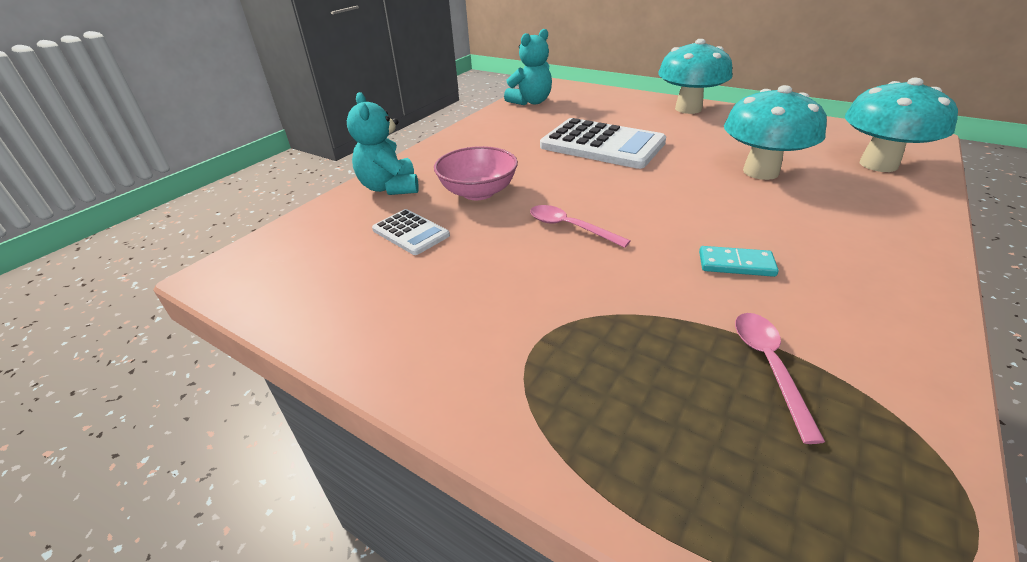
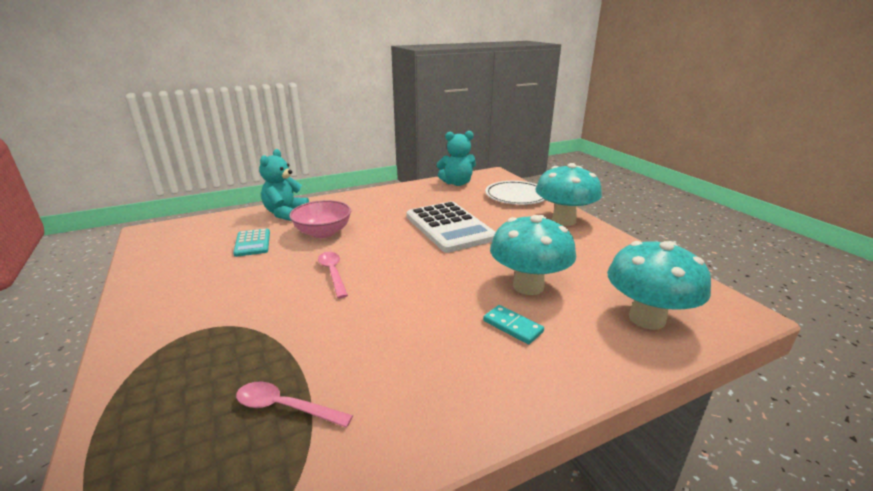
camera: 30 degrees right, 10 degrees down
(410, 233) = (252, 243): white calculator -> turquoise calculator
(610, 99) = (516, 196): none -> white plate
(736, 264) = (385, 339): turquoise domino -> turquoise domino (512, 326)
(769, 366) = (285, 407): pink spoon -> pink spoon turned 105 degrees counterclockwise

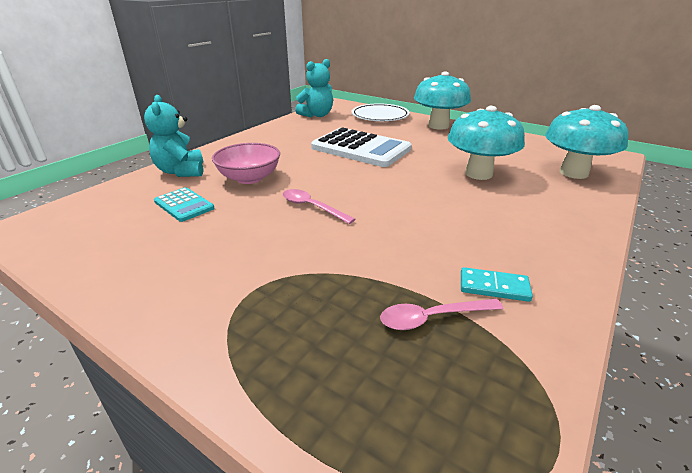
camera: 30 degrees left, 5 degrees up
(512, 326) = (507, 202): turquoise domino -> turquoise domino (494, 287)

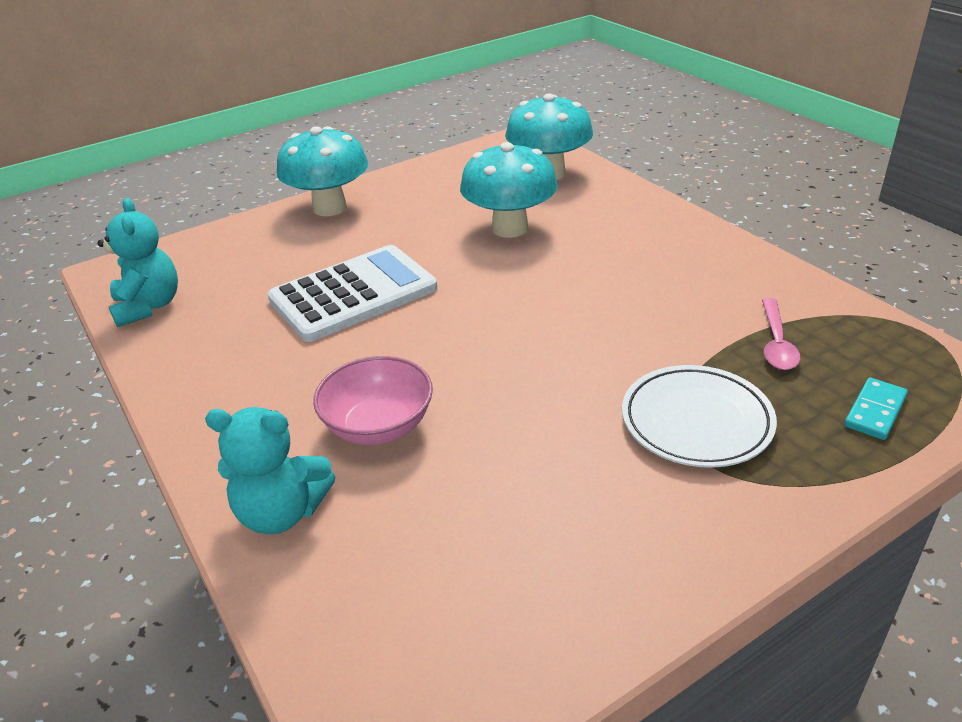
camera: 65 degrees left, 5 degrees up
(184, 205) = (433, 512): turquoise calculator -> none
(312, 207) = (520, 377): pink spoon -> none
(380, 116) = (231, 244): white plate -> white plate (696, 421)
(494, 287) = (740, 295): turquoise domino -> turquoise domino (875, 411)

